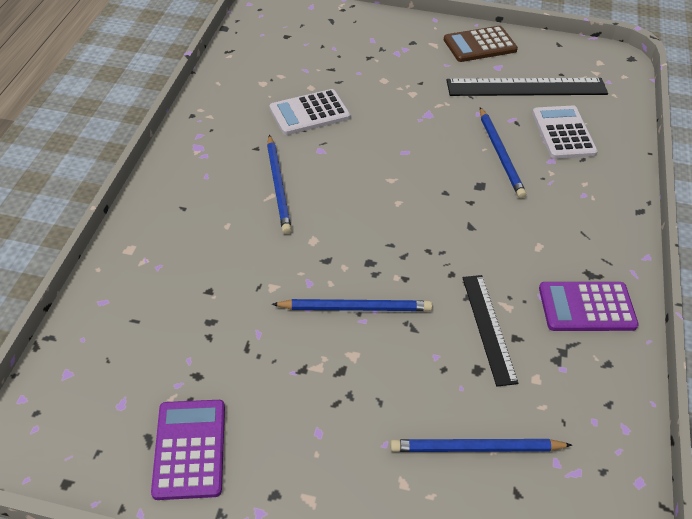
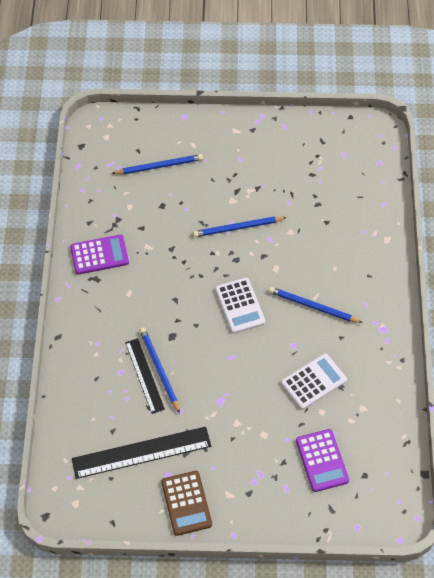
camera: 170 degrees right, 10 degrees up
(189, 449) = (300, 140): purple calculator -> purple calculator (322, 460)
(278, 185) = (313, 306): blue pencil -> blue pencil turned 45 degrees counterclockwise
(480, 45) = (186, 503): brown calculator -> brown calculator turned 105 degrees clockwise
(488, 328) = (158, 230): black ruler -> black ruler (144, 375)
(563, 133) = (111, 403): white calculator -> white calculator (240, 306)

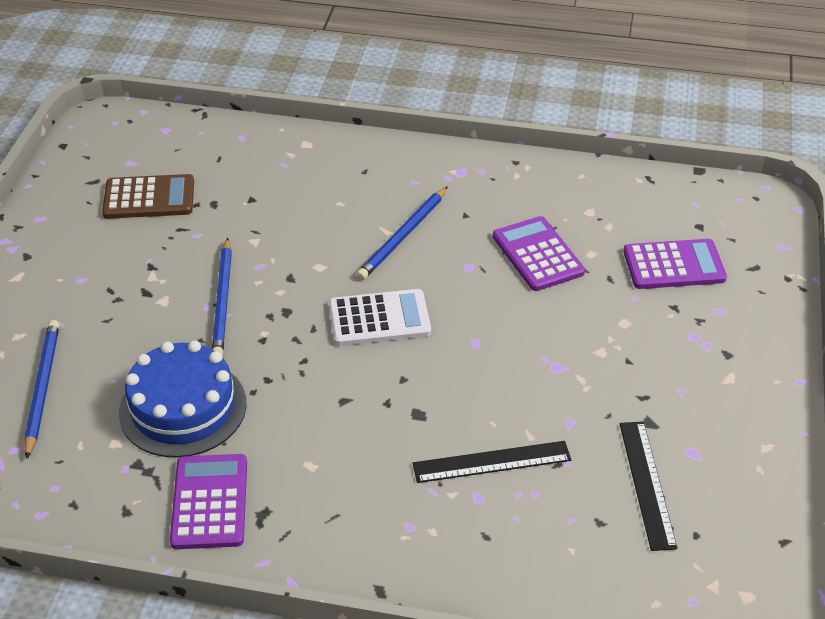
camera: 80 degrees left, 15 degrees down
(141, 452) = (646, 484): black ruler -> black ruler, size x0.63
(157, 229) = (183, 408): none -> blue cake
(159, 370) = (484, 439): blue pencil -> none
(186, 503) = (745, 433): brown calculator -> brown calculator (149, 198)
(313, 381) = (537, 254): white calculator -> purple calculator

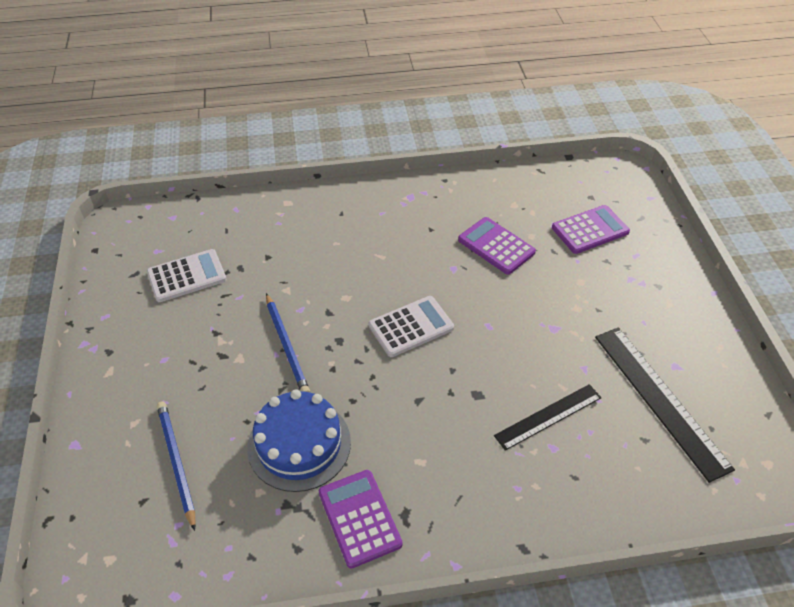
camera: 20 degrees left, 5 degrees up
(149, 198) = (186, 276): brown calculator -> white calculator
(403, 236) = (395, 256): blue pencil -> none
(646, 484) = (659, 400): black ruler -> black ruler, size x1.58

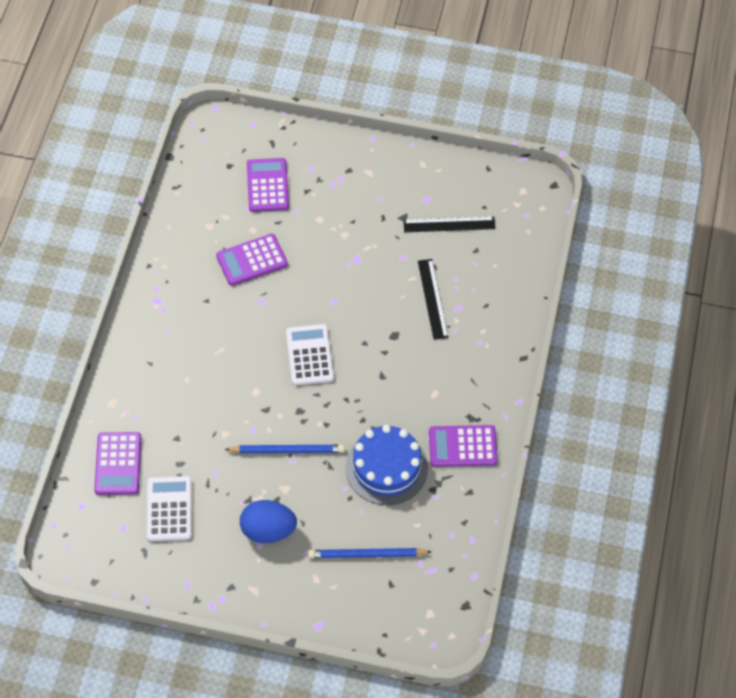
camera: 70 degrees left, 10 degrees up
(184, 360) = (268, 530): none -> blue egg
(224, 226) = (118, 464): none -> purple calculator
(659, 400) = (449, 225): black ruler -> black ruler, size x0.63

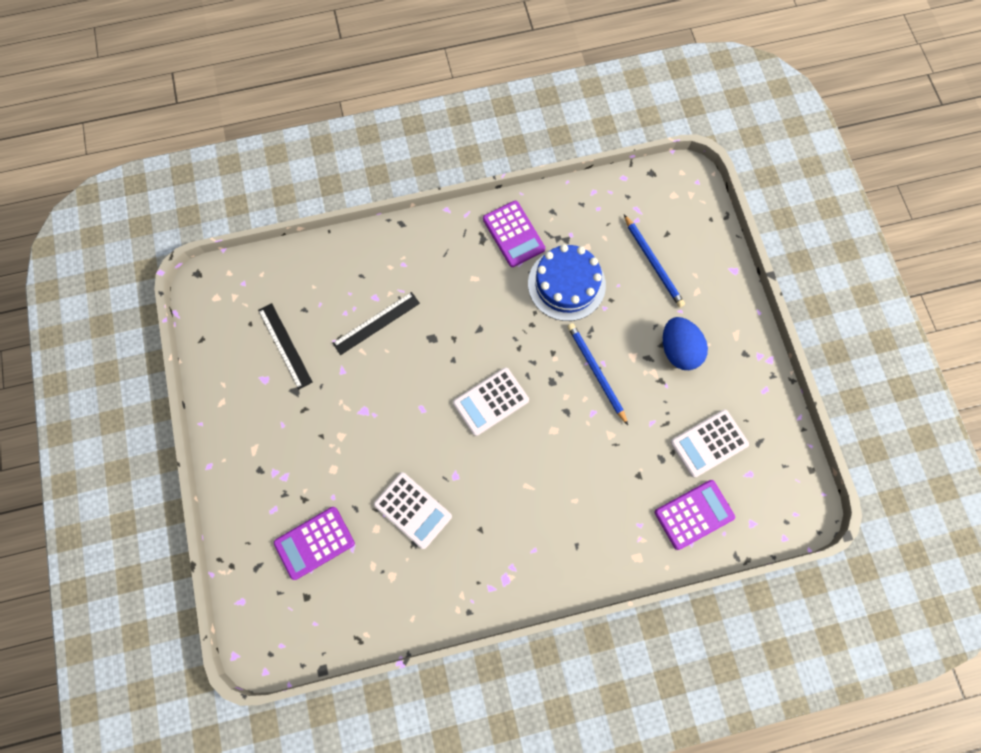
camera: 115 degrees left, 15 degrees up
(252, 260) = (413, 510): purple calculator -> white calculator

